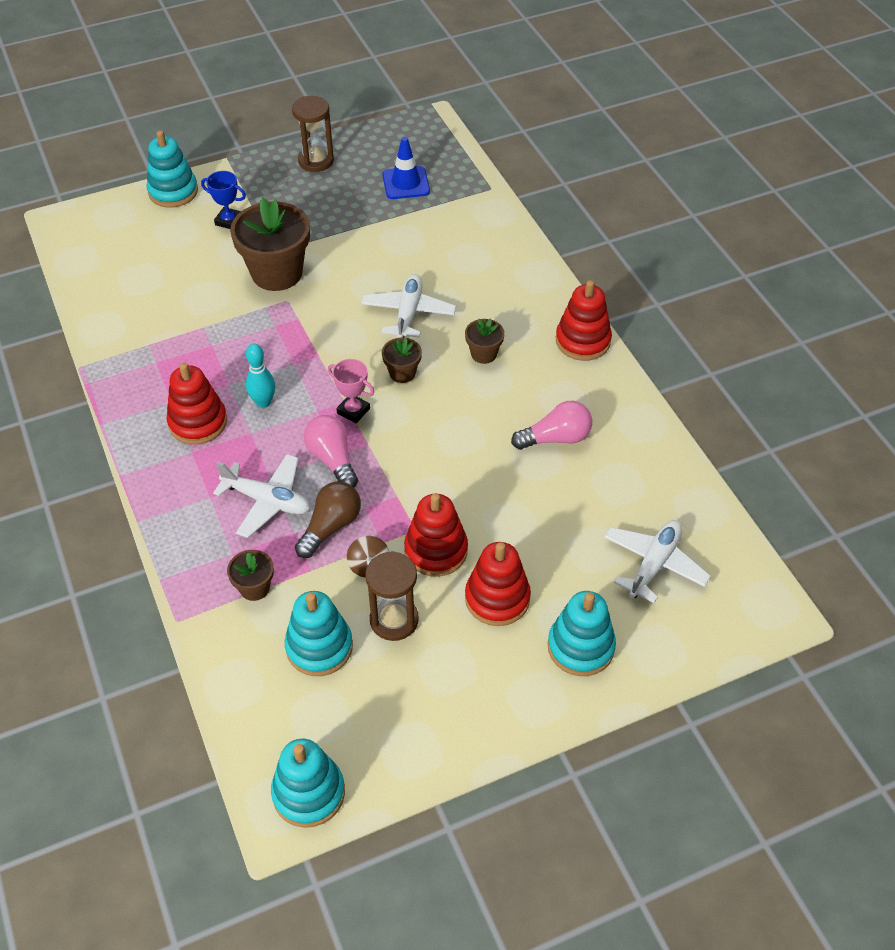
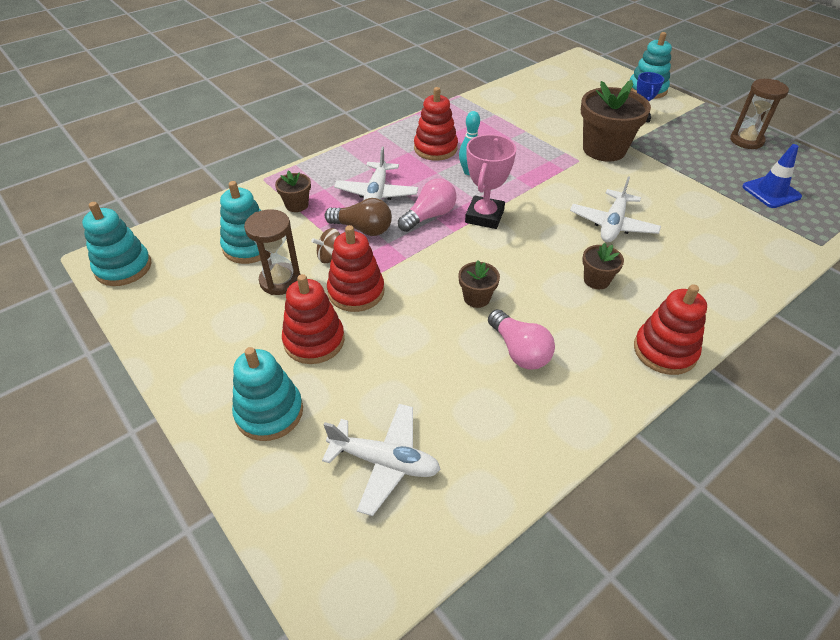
camera: 75 degrees right, 5 degrees down
(353, 411) = (484, 216): pink trophy -> pink trophy, size x1.56
(402, 373) = (541, 234): brown flower pot -> brown flower pot (476, 298)
(408, 313) = (612, 224): white plane -> white plane turned 120 degrees clockwise

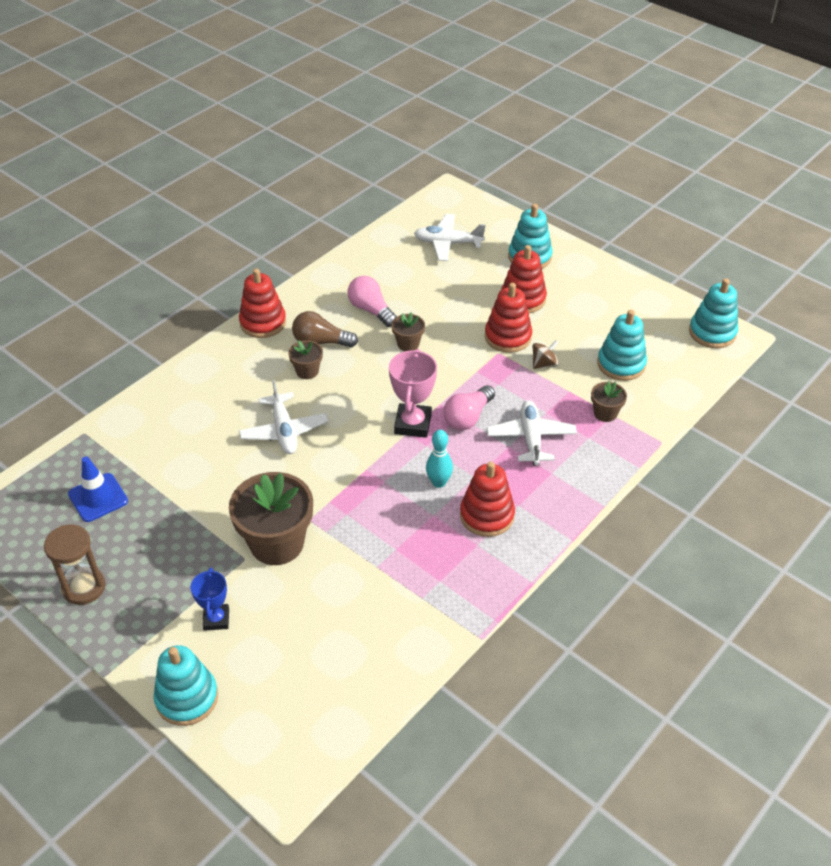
camera: 170 degrees right, 0 degrees up
(280, 281) = (574, 338): brown hourglass -> none
(363, 229) = (527, 395): brown light bulb -> brown light bulb (321, 342)
(612, 224) = (284, 431): white plane -> white plane turned 150 degrees clockwise

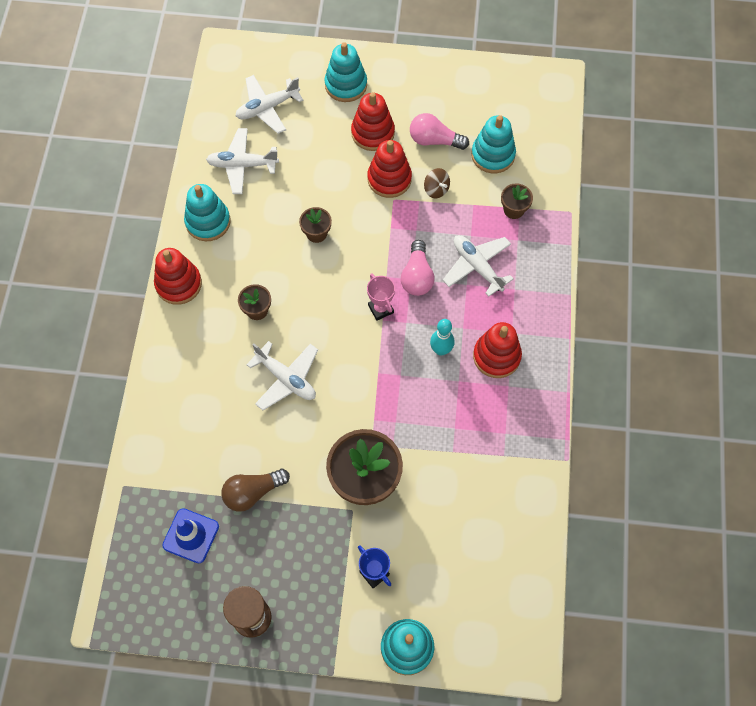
camera: 35 degrees left, 20 degrees up
(321, 342) = (244, 274): brown light bulb -> brown light bulb (253, 492)
(371, 310) = (259, 217): pink light bulb -> pink light bulb (434, 140)
(391, 270) = (242, 165): none -> white plane
(413, 424) = (380, 309): pink trophy -> pink trophy, size x0.64
(544, 364) = (436, 189): brown spinning top -> brown spinning top turned 120 degrees clockwise
(712, 332) = (537, 84): turquoise stacking toy -> turquoise stacking toy (208, 222)

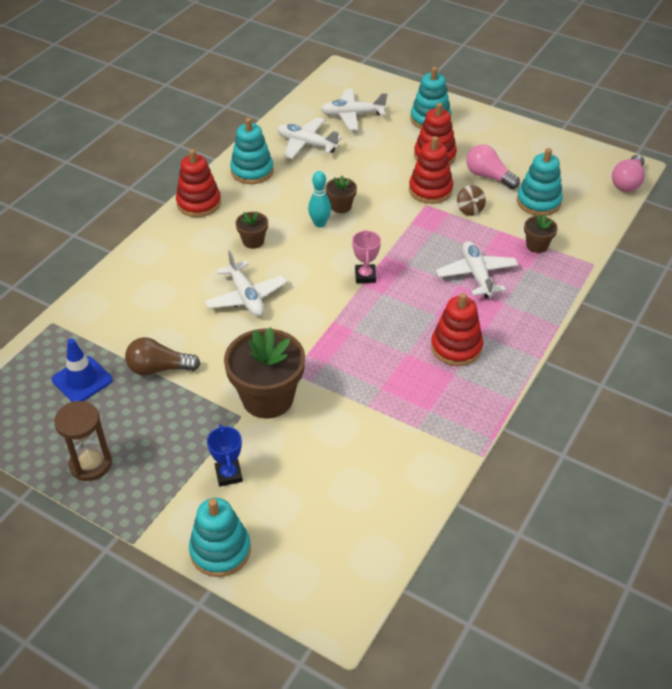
camera: 25 degrees right, 20 degrees down
(417, 276) = (414, 264): pink light bulb -> pink light bulb (627, 182)
(441, 350) = (404, 324): turquoise bowling pin -> turquoise bowling pin (319, 223)

